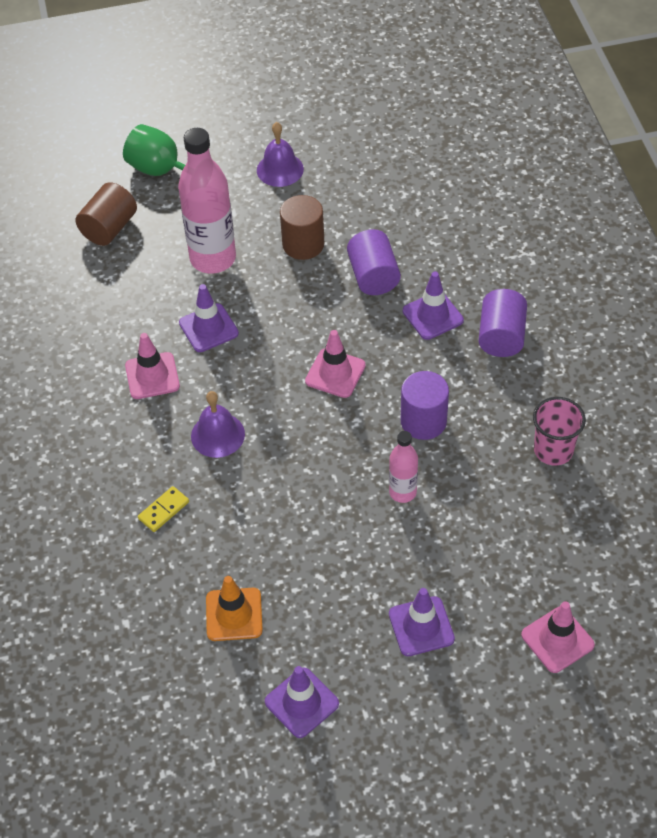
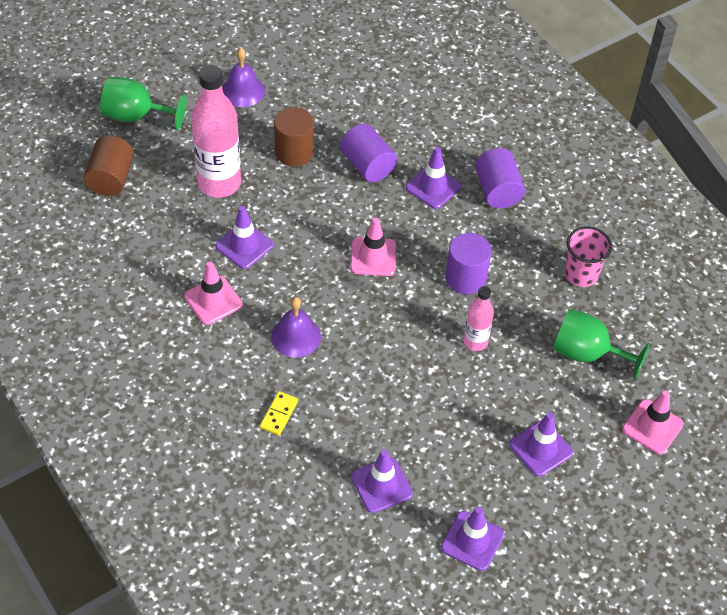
camera: 25 degrees left, 0 degrees up
(234, 614) = (381, 485): orange traffic cone -> purple traffic cone
(520, 538) = (587, 353): none -> green goblet

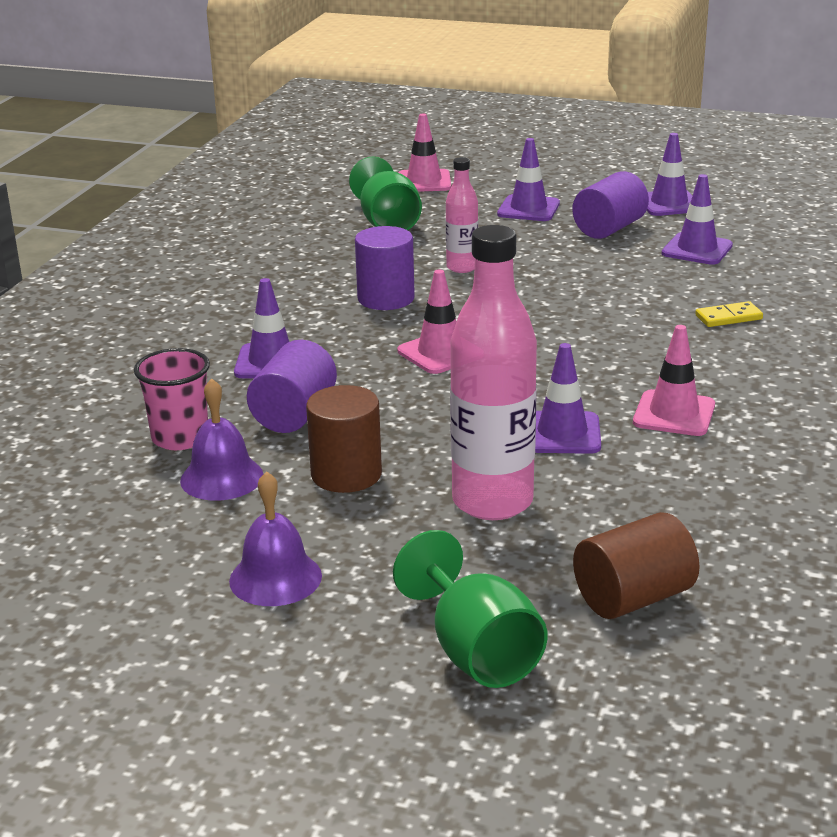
camera: 125 degrees left, 25 degrees down
(296, 336) = (625, 348): purple bell -> purple bell (221, 477)
(497, 191) = (222, 327): purple cylinder -> purple cylinder (609, 229)
(581, 274) = (287, 253): pink cup -> pink cup (180, 438)

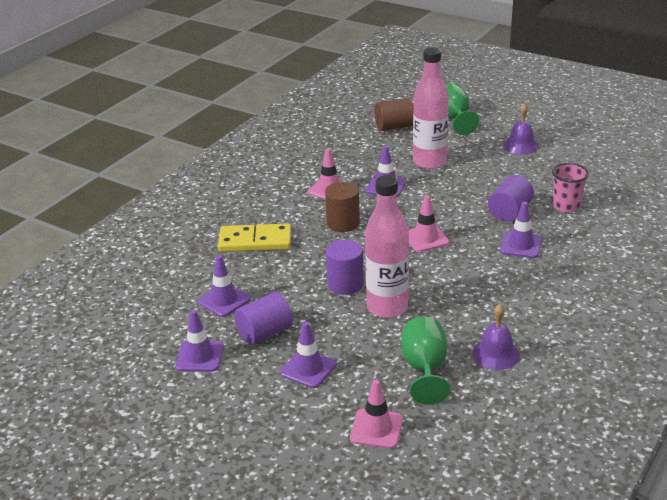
camera: 165 degrees left, 5 degrees up
(221, 477) = (544, 185): purple bell -> purple bell (496, 354)
(346, 474) = (488, 180): brown cylinder -> brown cylinder (343, 223)
(386, 298) = (445, 285): purple cylinder -> purple cylinder (345, 284)
(462, 267) = (387, 307): pink bottle -> pink bottle, size x1.91
(728, 317) = (255, 241): yellow domino -> yellow domino, size x2.06

